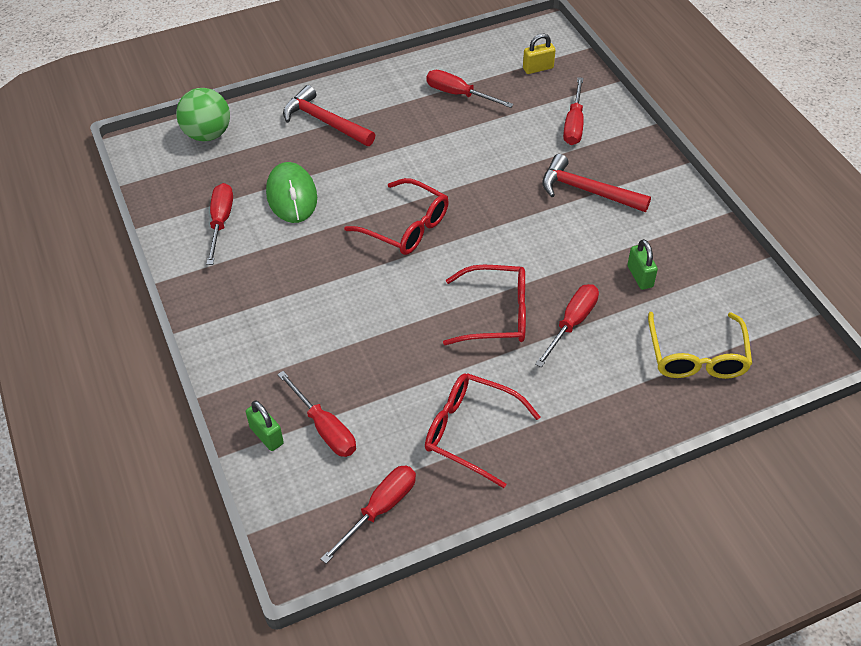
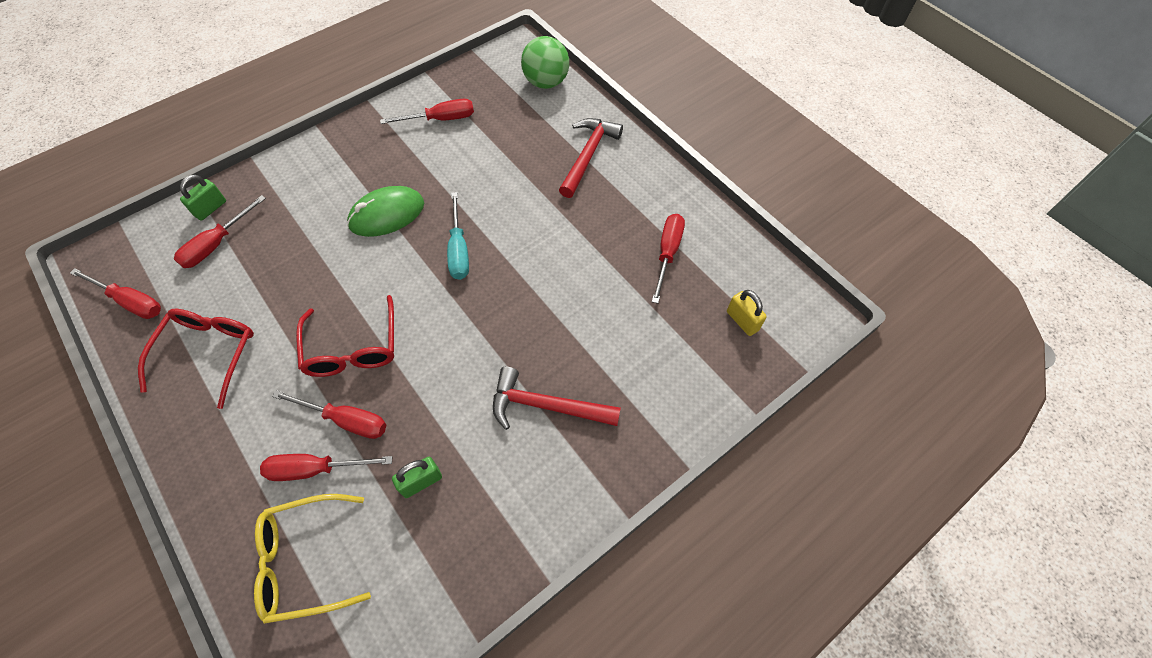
camera: 75 degrees right, 10 degrees up
(291, 196) = (482, 157): green mouse -> green mouse (387, 214)
(406, 227) = (459, 250): red glasses -> turquoise screwdriver
(574, 124) = (656, 374): red screwdriver -> red screwdriver (315, 469)
(587, 191) = (547, 406): red hammer -> red hammer turned 90 degrees counterclockwise

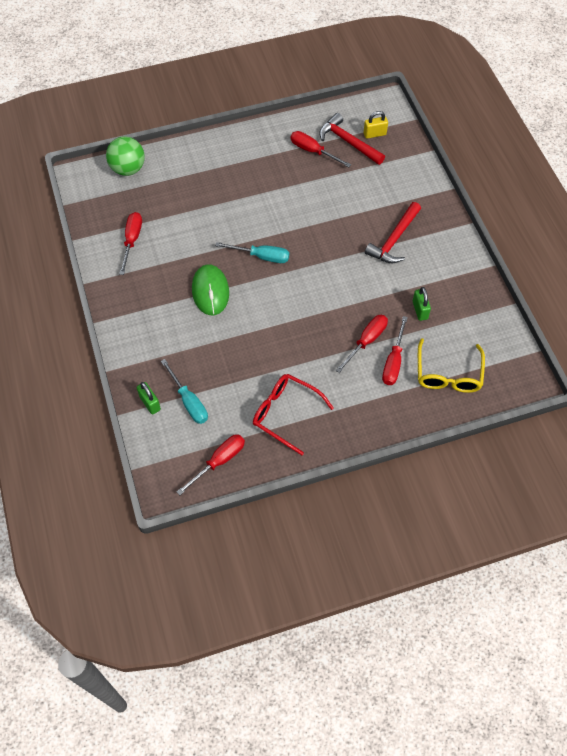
camera: 70 degrees left, 0 degrees up
(217, 244) = (189, 401): red screwdriver -> turquoise screwdriver
(353, 348) = (315, 329): red glasses -> none
(588, 156) = (213, 166): red hammer -> red hammer (348, 142)

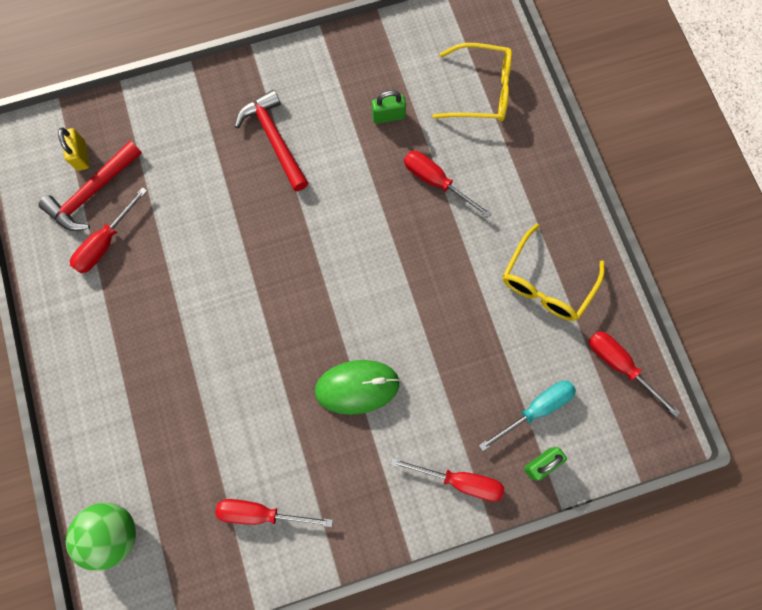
camera: 90 degrees left, 15 degrees up
(261, 256) = (297, 316): turquoise screwdriver -> none
(285, 413) = (546, 283): red glasses -> yellow glasses
(393, 362) = (465, 151): red screwdriver -> red screwdriver (459, 480)
(394, 239) = (274, 140): red hammer -> red hammer turned 150 degrees counterclockwise

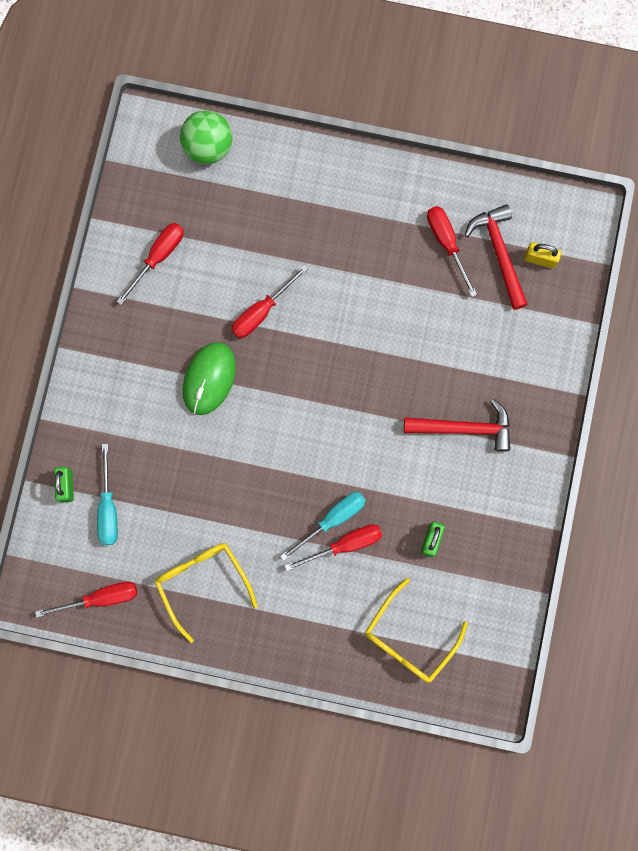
camera: 120 degrees right, 5 degrees up
(421, 204) = (332, 519): none -> turquoise screwdriver
(459, 480) = (92, 416): red screwdriver -> red screwdriver (262, 311)

